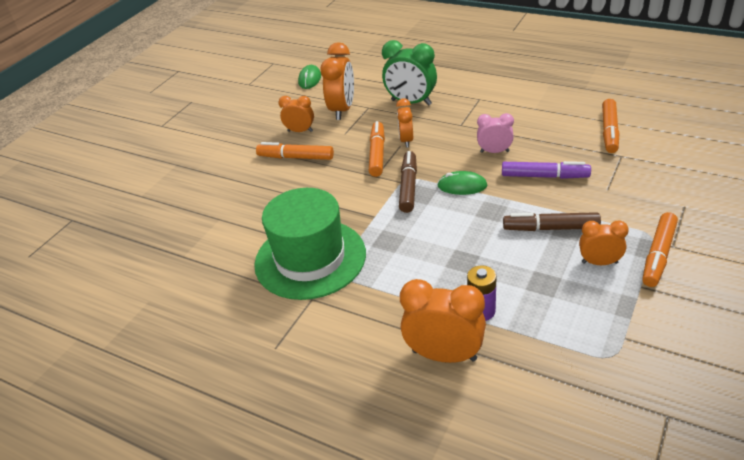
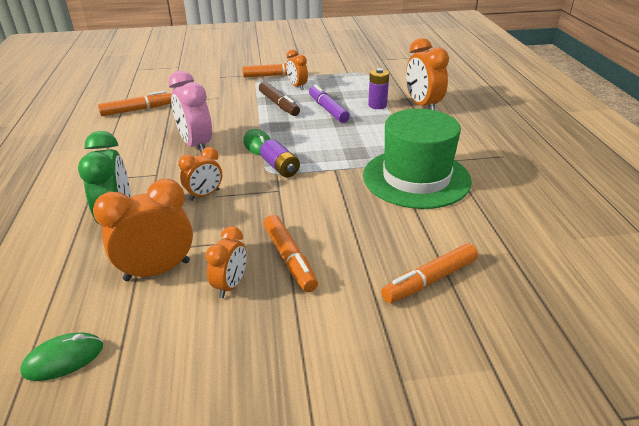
camera: 130 degrees left, 5 degrees down
(300, 131) = (230, 285): orange clock -> orange clock turned 135 degrees counterclockwise
(377, 154) = (241, 203): orange marker -> orange marker (429, 280)
(408, 186) = (280, 168): brown marker -> purple battery
(494, 151) = (196, 145): pink clock -> pink clock, size x1.67
(544, 176) = (219, 119): purple marker -> purple marker (328, 109)

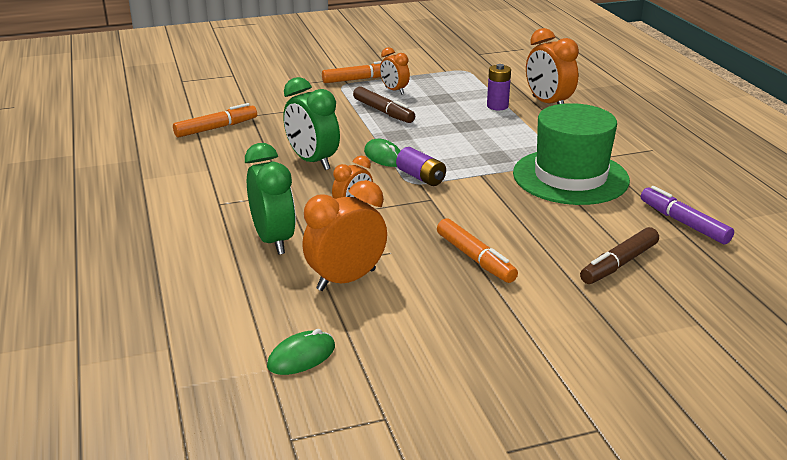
camera: 10 degrees left, 5 degrees down
(196, 145) = (312, 161): pink clock -> green clock
(230, 285) = (428, 285): orange clock -> none
(328, 109) = (443, 114): purple marker -> purple marker (683, 223)
(429, 280) = (618, 264): orange marker -> brown marker

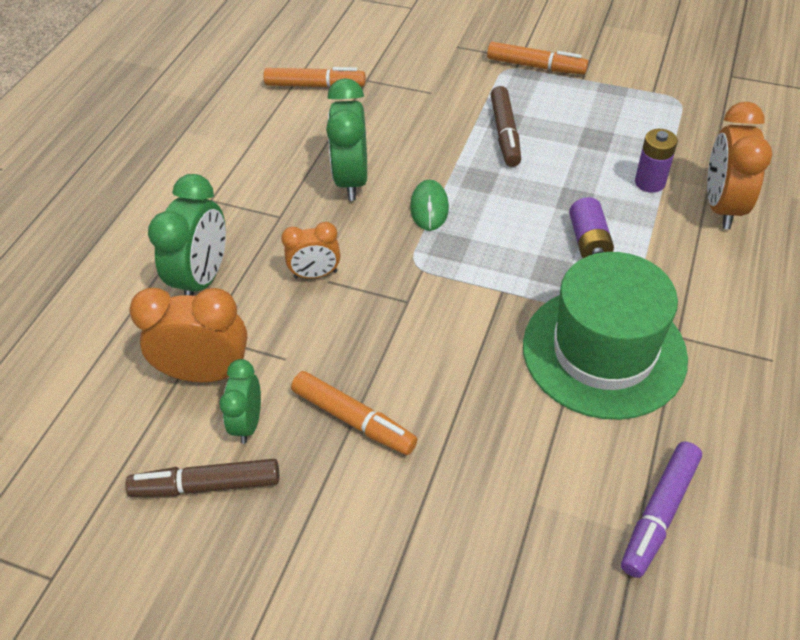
camera: 40 degrees right, 20 degrees up
(301, 356) = (70, 450): green mouse -> none
(394, 90) = (554, 102): orange clock -> none
(410, 288) = (248, 423): none -> green clock
(421, 177) = (433, 261): purple battery -> purple battery (589, 241)
(475, 258) = (353, 419): orange marker -> orange marker turned 60 degrees counterclockwise
(618, 264) = (497, 529): brown marker -> brown marker (206, 485)
(683, 223) = (659, 513): purple marker -> purple marker turned 150 degrees counterclockwise

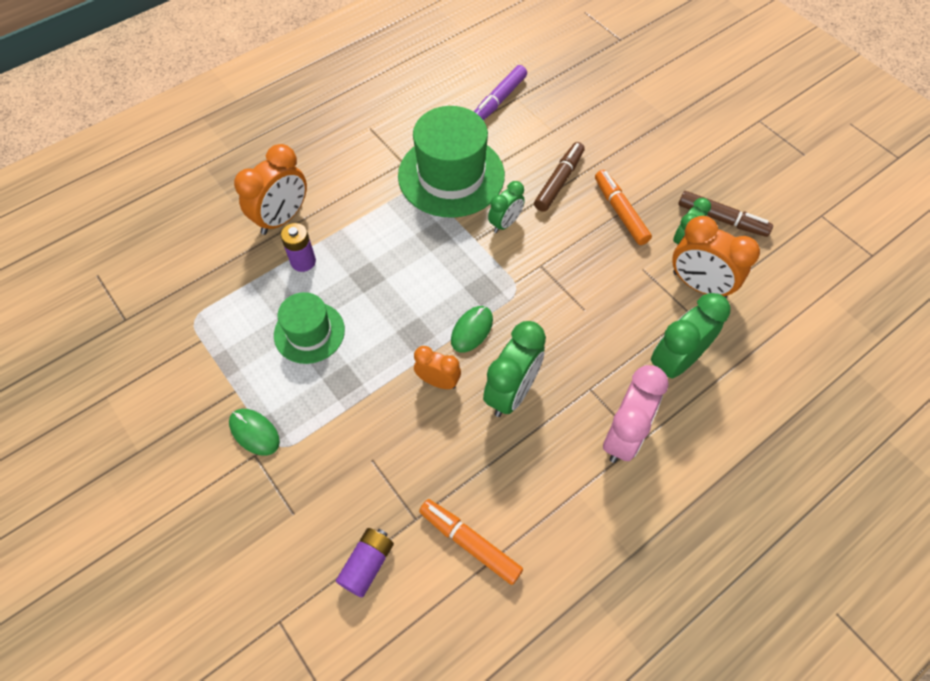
camera: 150 degrees left, 10 degrees up
(228, 197) = (623, 436): none -> pink clock
(315, 274) = (590, 319): orange clock -> orange clock (438, 381)
(485, 326) = (505, 223): none -> green clock
(505, 133) = (355, 368): brown marker -> brown marker (559, 181)
(536, 66) = (254, 433): orange marker -> green mouse
(573, 137) = (309, 332): none -> green hat
(589, 241) = (390, 242): purple battery -> purple battery (367, 564)
(659, 513) = (499, 100): purple marker -> purple marker turned 150 degrees clockwise

